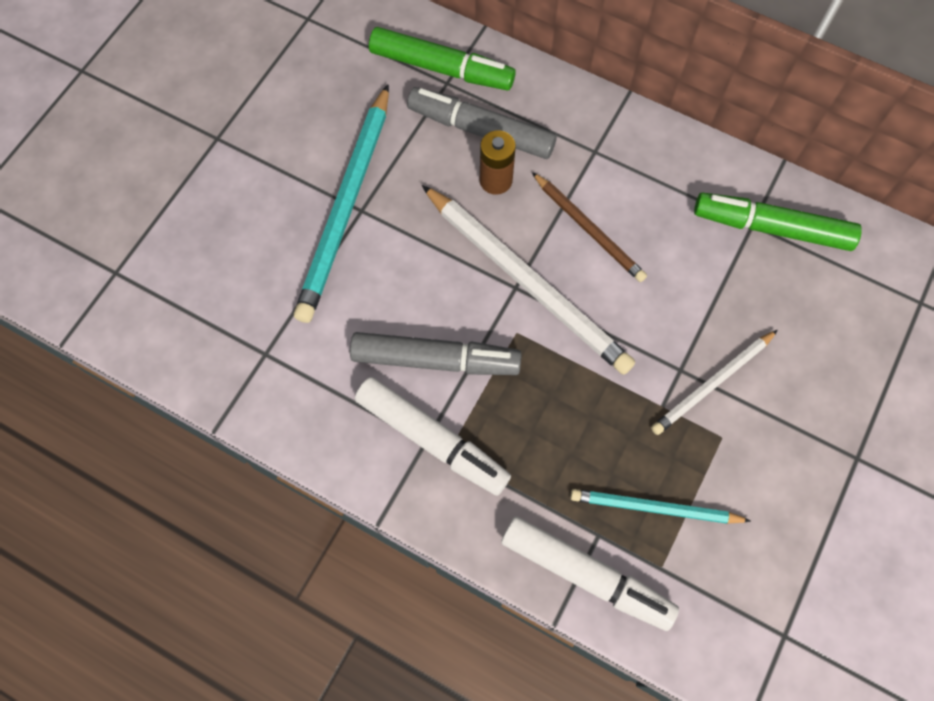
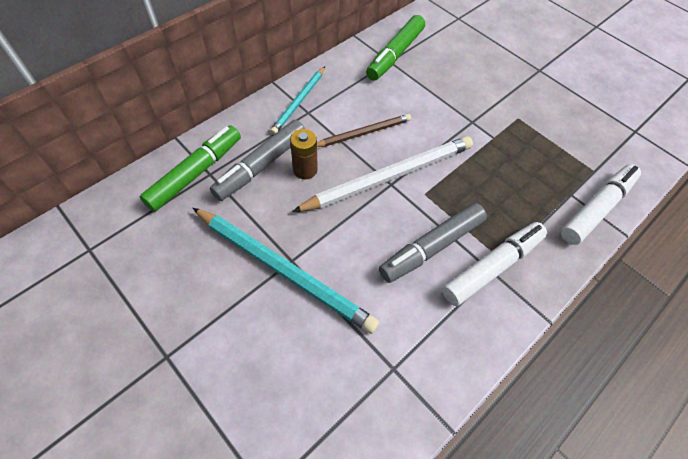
camera: 75 degrees left, 10 degrees down
(435, 359) = (432, 247): grey marker -> grey marker turned 150 degrees counterclockwise
(654, 508) = (557, 162): turquoise pencil -> turquoise pencil (299, 102)
(712, 384) = (485, 111): white pencil -> none

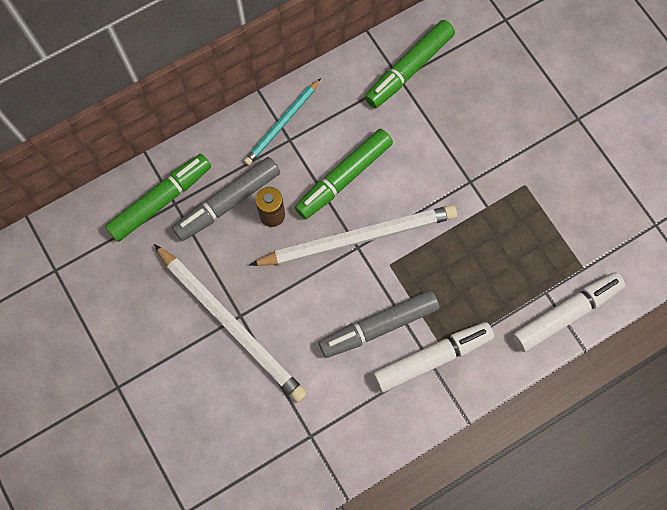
camera: 15 degrees right, 15 degrees up
(284, 270) = (231, 324): turquoise pencil -> white pencil
(363, 133) = (344, 177): brown pencil -> green marker

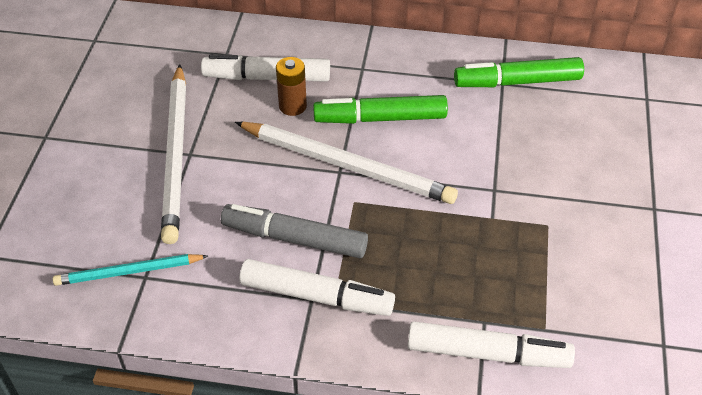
camera: 40 degrees right, 25 degrees down
(160, 200) = (218, 46): green marker -> none
(228, 202) = (267, 77): grey marker -> white marker
(282, 124) = (367, 55): turquoise pencil -> turquoise pencil (128, 272)

